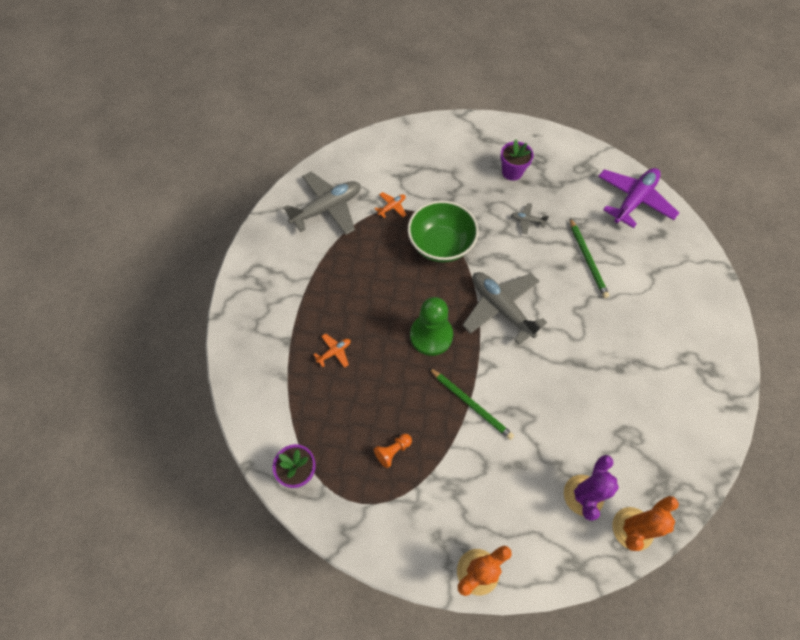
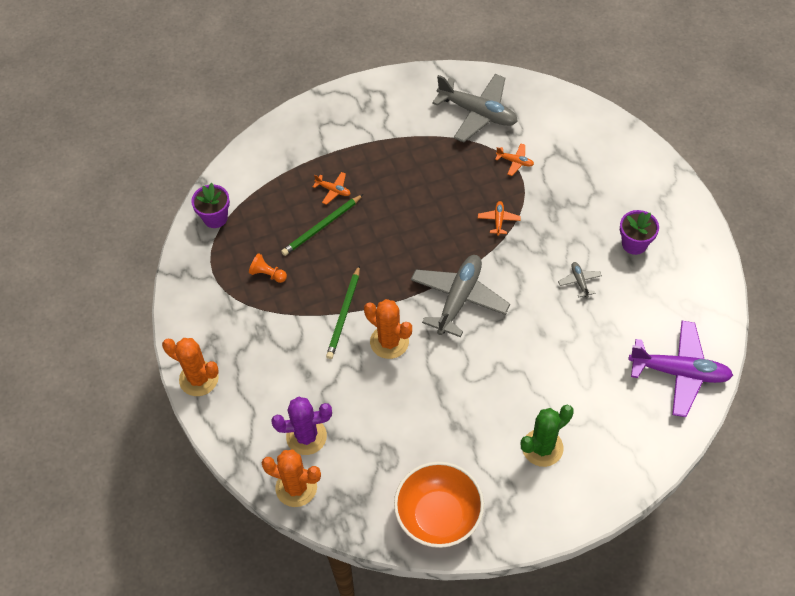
camera: 65 degrees right, 5 degrees down
(431, 335) = (394, 254): green pawn -> none
(441, 245) = (498, 220): green bowl -> orange plane
(517, 380) = (389, 342): none -> orange cactus
(587, 259) = (568, 354): green pencil -> green pencil (321, 227)
(663, 316) = (542, 448): none -> green cactus
(699, 421) = (438, 516): none -> orange bowl

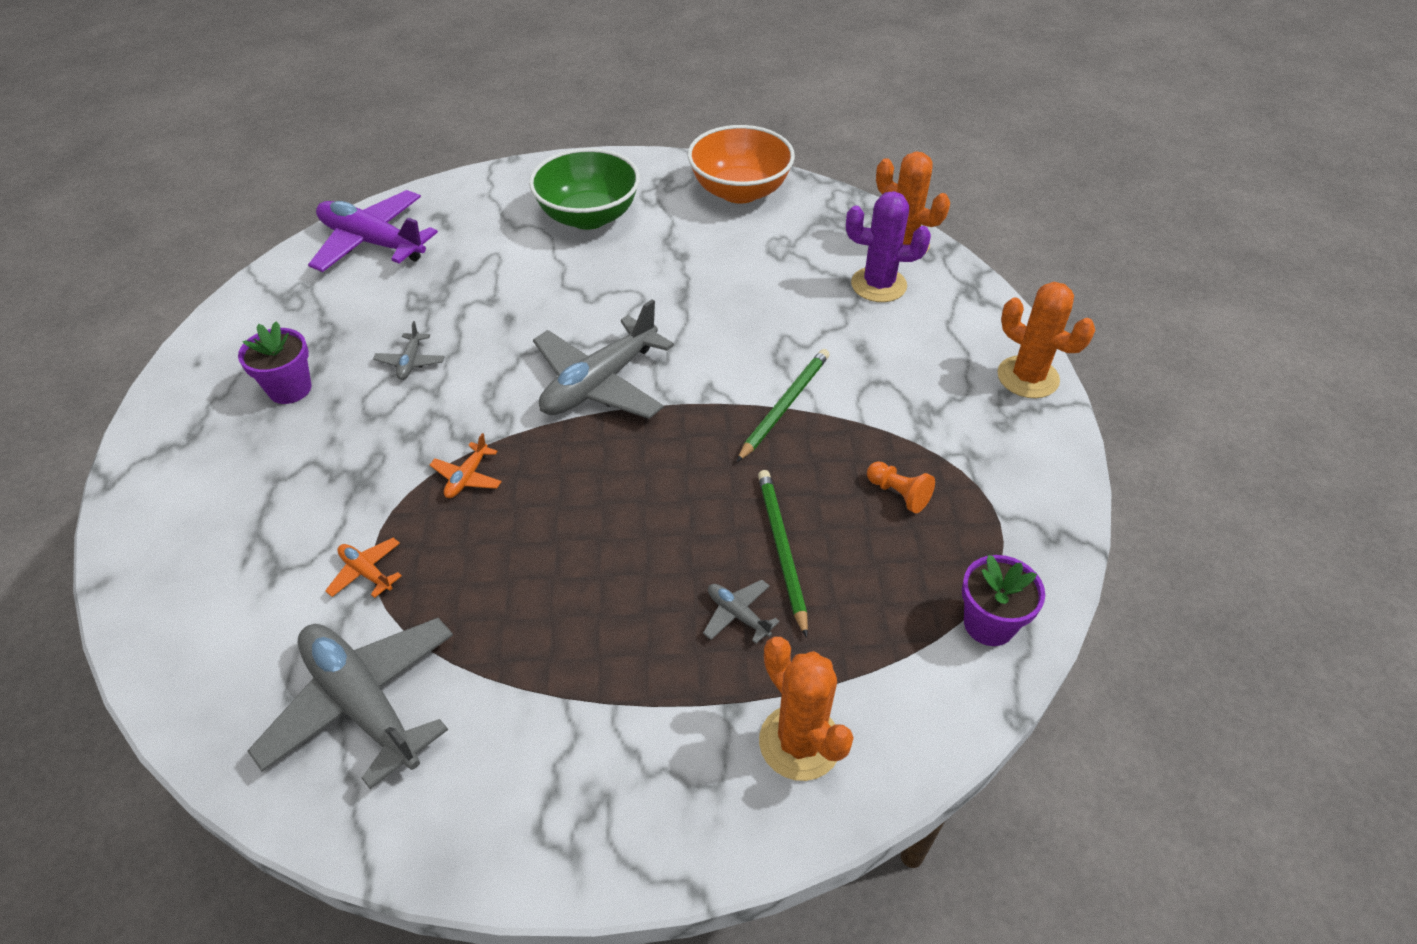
camera: 165 degrees left, 10 degrees down
(321, 227) = (781, 549): green pencil -> green pencil turned 75 degrees counterclockwise
(333, 190) = (737, 615): orange plane -> grey plane
(389, 342) = (728, 356): orange cactus -> orange cactus (799, 742)
(542, 448) = (588, 216): green cactus -> green bowl

